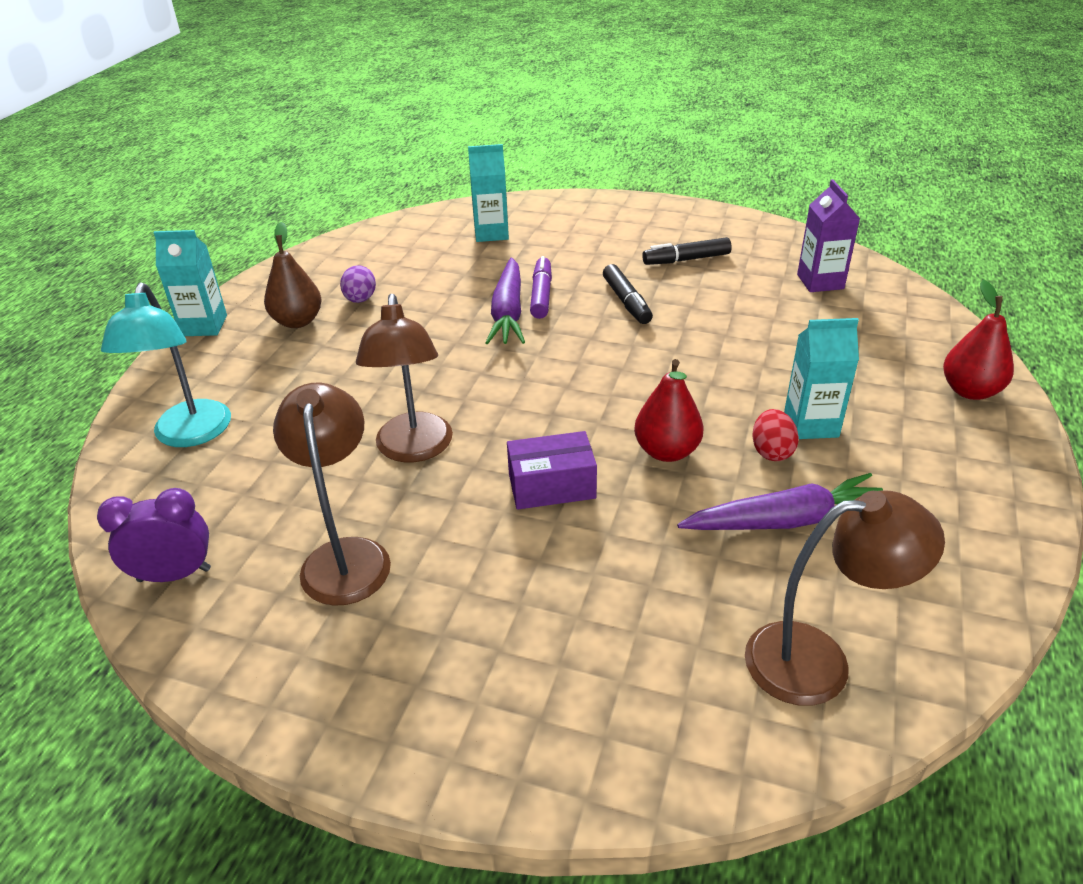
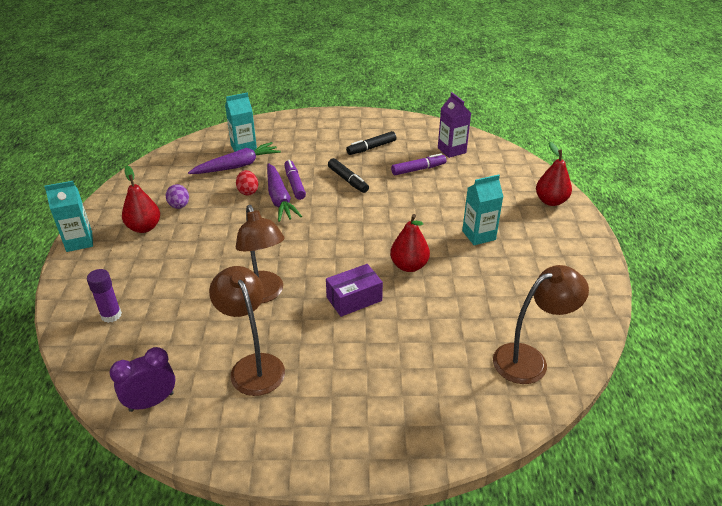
camera: 20 degrees left, 0 degrees up
(189, 435) = (111, 315): turquoise lamp -> purple glue stick
(298, 321) = (144, 227): brown pear -> red pear
(750, 303) = (418, 169): none -> purple marker
(771, 451) = (464, 254): red egg -> red egg (248, 191)
(786, 520) = (486, 291): purple carrot -> purple carrot (237, 166)

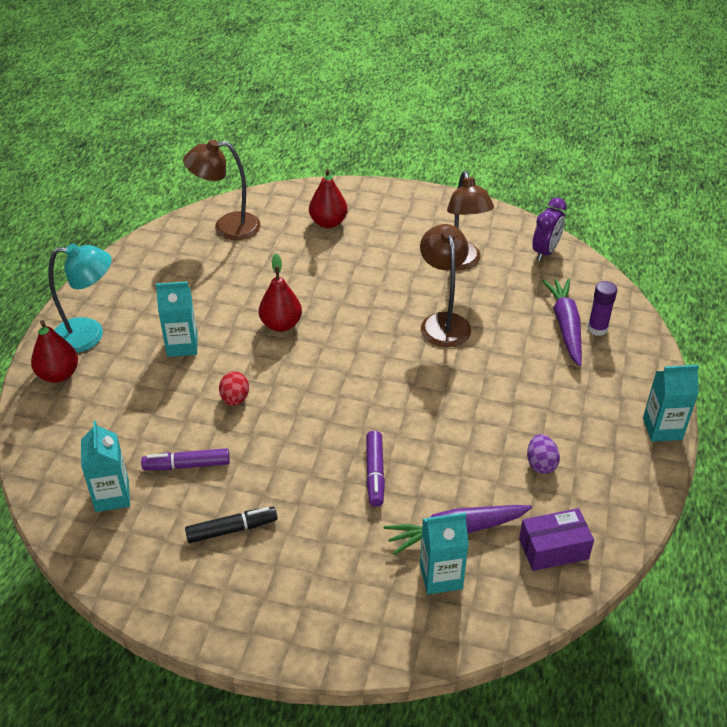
camera: 165 degrees left, 5 degrees up
(144, 227) = (583, 435): red pear -> red pear (328, 223)
(151, 402) = (545, 251): purple clock -> purple clock turned 45 degrees counterclockwise
(248, 191) = (444, 472): red egg -> red egg (235, 399)
(279, 199) = (402, 449): purple carrot -> purple carrot (565, 326)
(348, 180) = (297, 465): black marker -> none
(354, 299) = (353, 301): purple box -> purple box (553, 549)
(451, 150) = (112, 496): purple carton -> turquoise carton
(558, 230) = (89, 335): none -> turquoise lamp

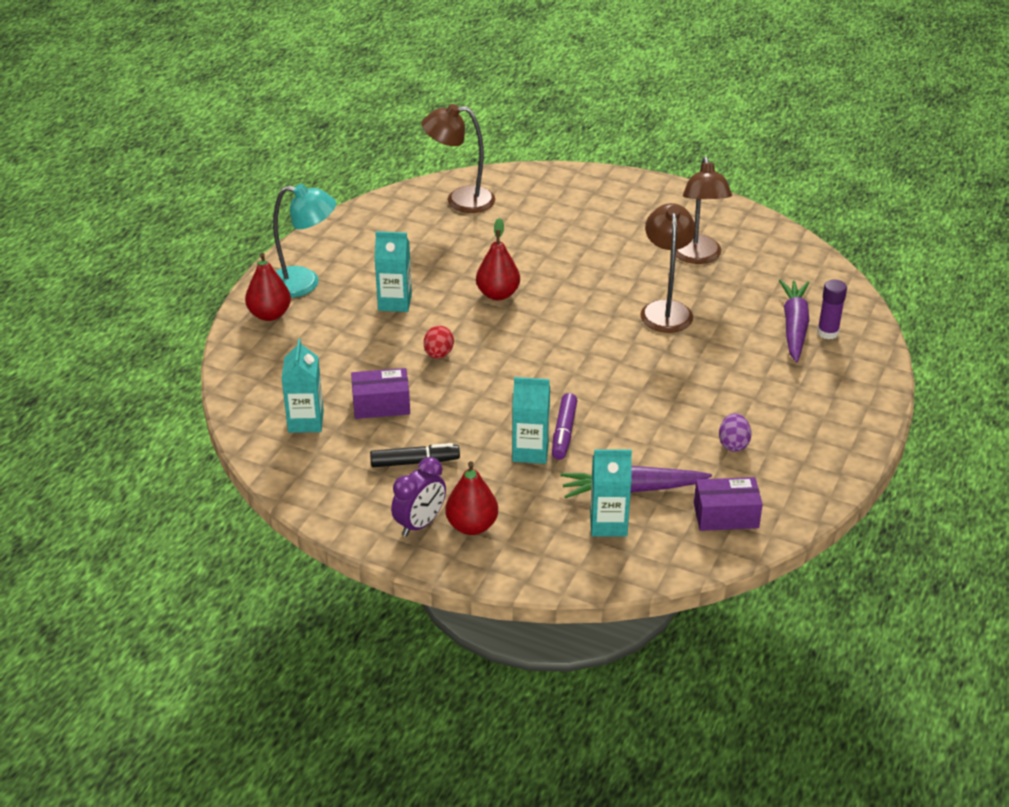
camera: 10 degrees right, 5 degrees down
(187, 465) = (381, 405): purple marker -> purple box
(328, 223) = (566, 206): red pear -> red pear (472, 526)
(545, 251) = (792, 256): purple clock -> purple clock (420, 524)
(662, 429) = (869, 428): turquoise carton -> turquoise carton (530, 451)

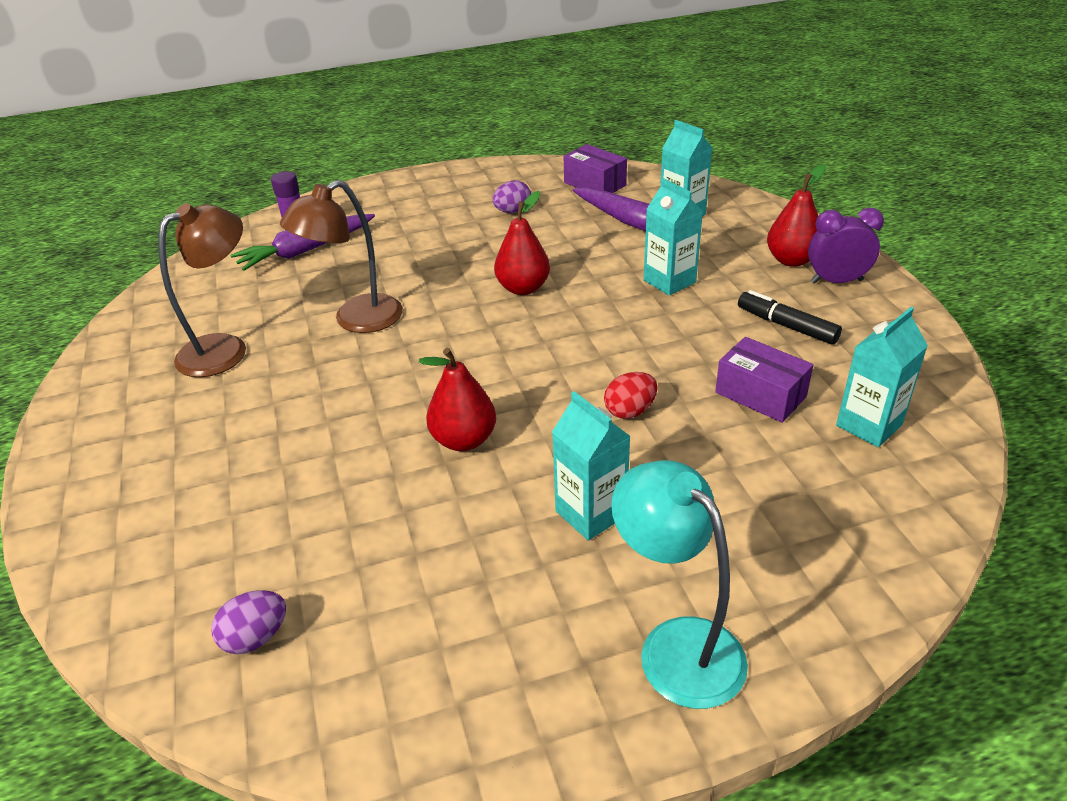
camera: 130 degrees left, 0 degrees up
(269, 314) = (787, 620): red pear -> red pear (523, 288)
(460, 200) = (256, 637): brown lamp -> purple egg
(564, 432) = (620, 279): purple marker -> none

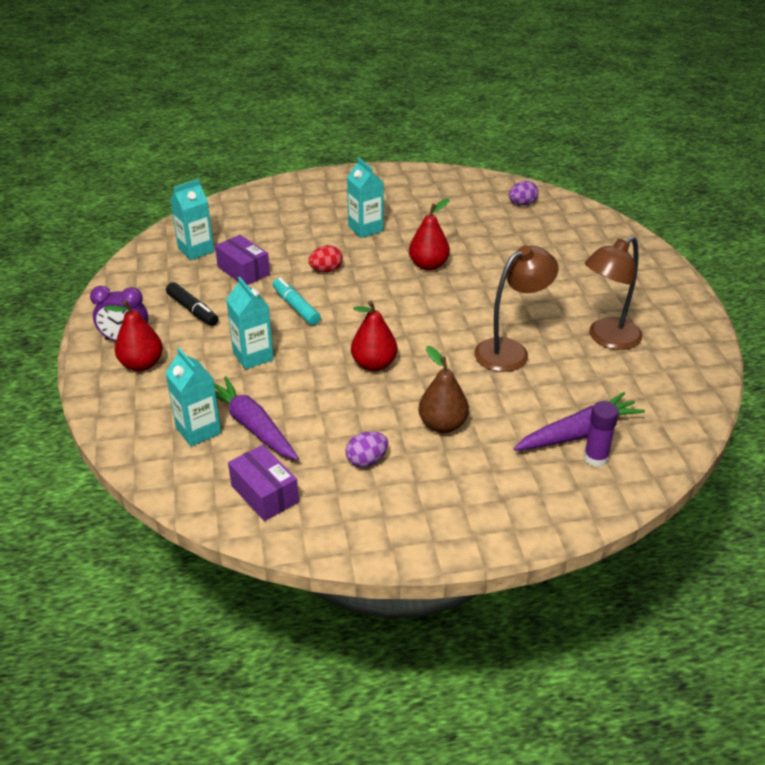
camera: 175 degrees left, 0 degrees up
(442, 243) = (442, 425): none -> brown pear
(648, 346) = (296, 307): none -> turquoise marker
(676, 645) = (344, 188): turquoise lamp -> none

